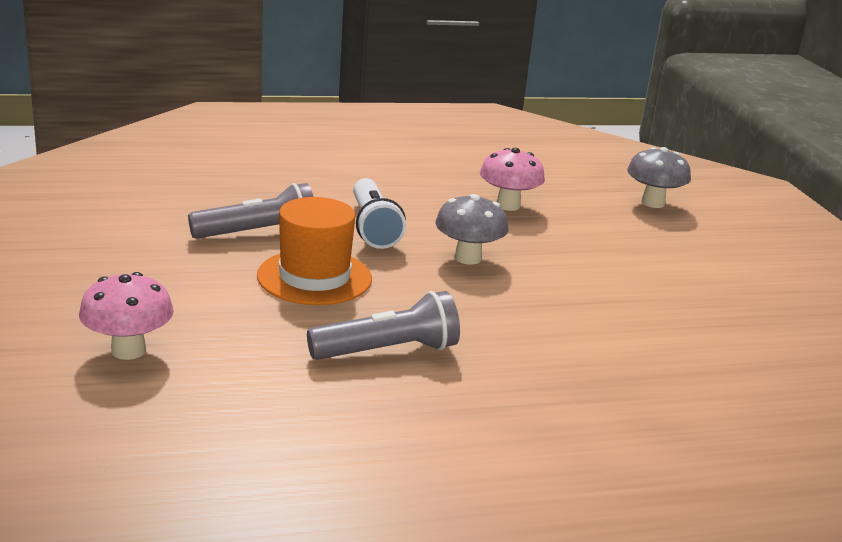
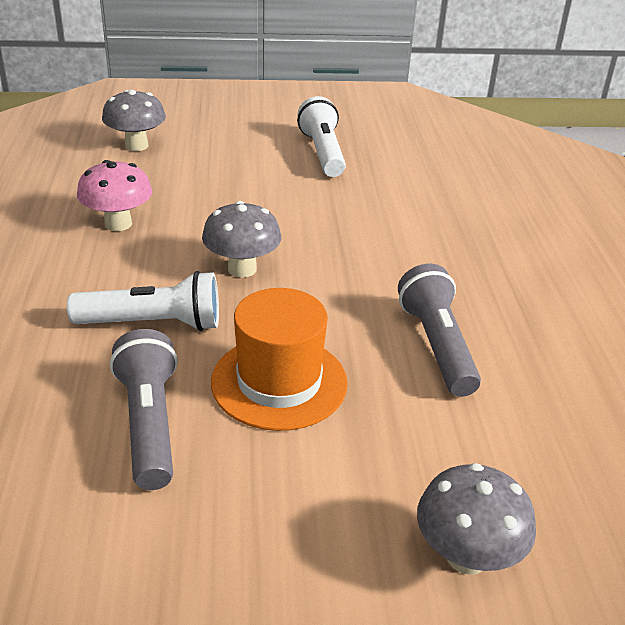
camera: 80 degrees left, 10 degrees up
(128, 350) = (466, 556): pink mushroom -> grey mushroom
(732, 295) = (322, 153): none -> white flashlight

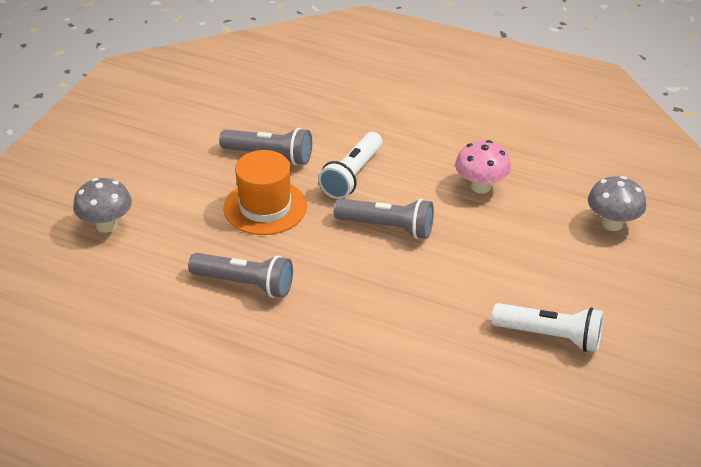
camera: 120 degrees right, 5 degrees up
(242, 269) = (387, 227): grey mushroom -> grey flashlight

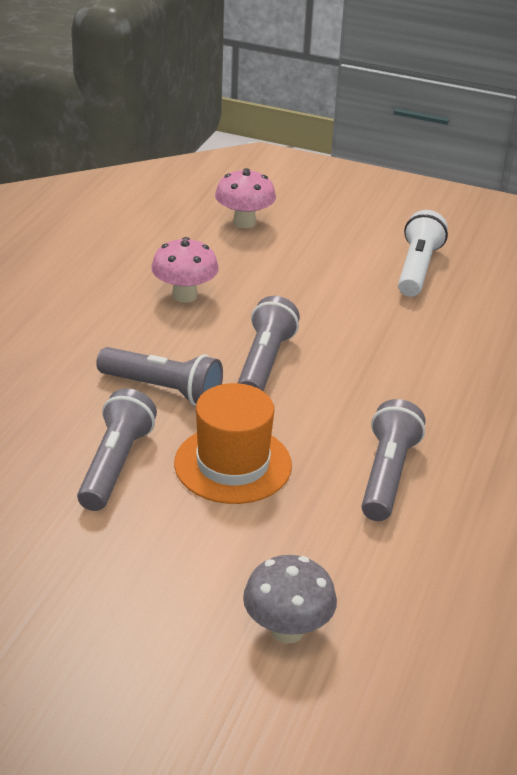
camera: 95 degrees left, 5 degrees down
(352, 175) = (163, 389): white flashlight -> grey flashlight
(612, 223) = (244, 222): grey mushroom -> pink mushroom

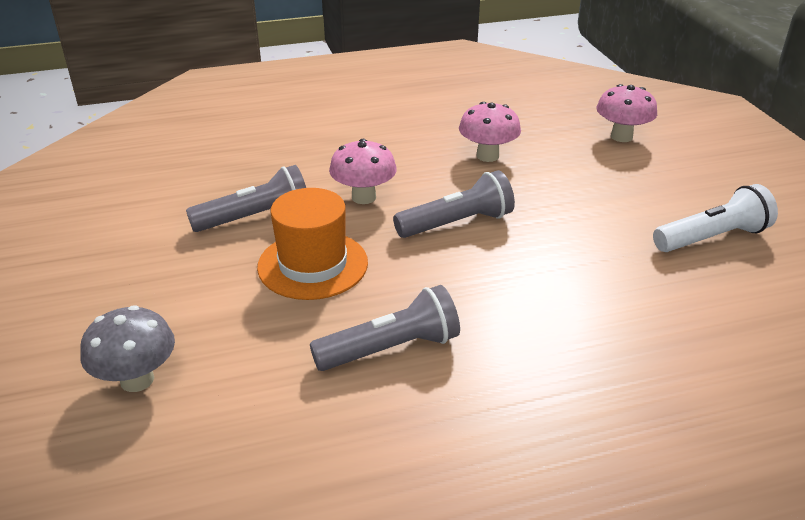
camera: 55 degrees right, 0 degrees up
(163, 389) = (364, 197): grey flashlight -> pink mushroom

